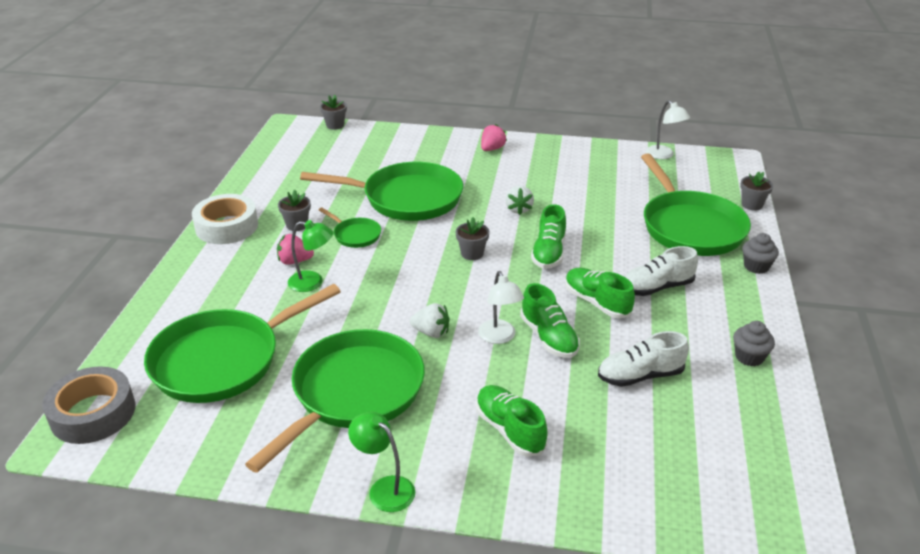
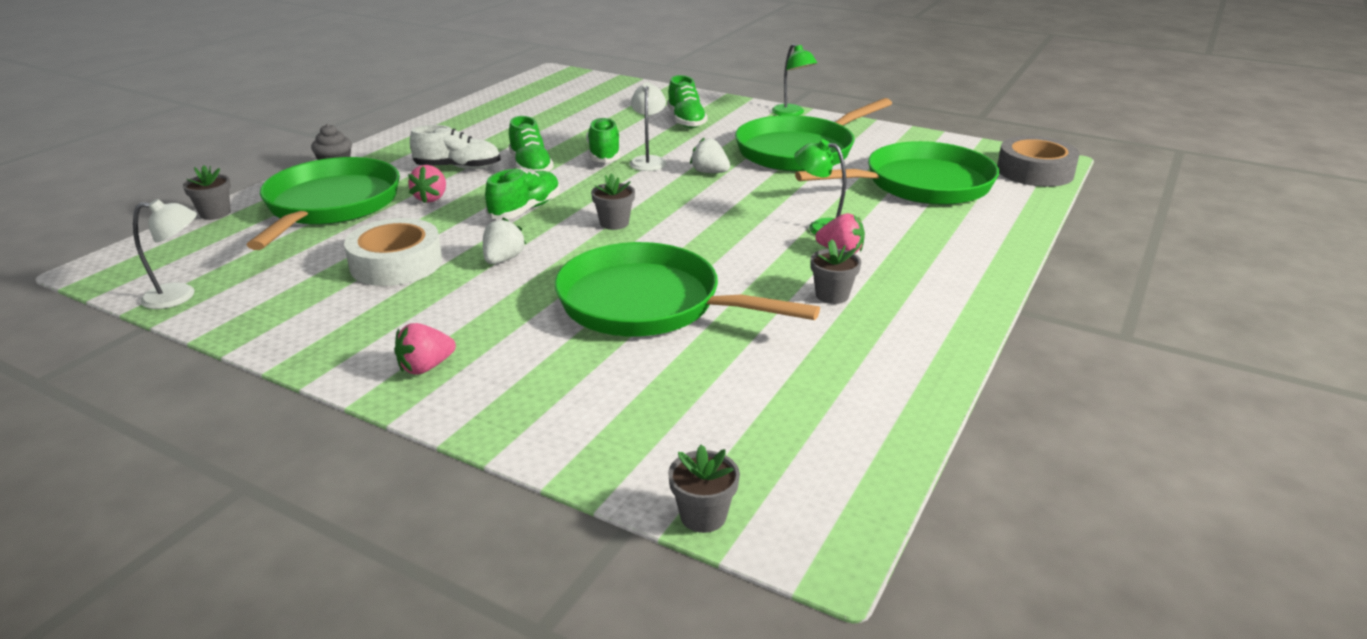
camera: 160 degrees left, 5 degrees down
(227, 226) = (943, 312): white tape -> white tape (396, 263)
(355, 235) = (750, 267): green pan -> none
(630, 249) = (431, 198): none -> pink strawberry
(640, 376) = (557, 127): white shoe -> none
(663, 155) = (180, 296): white lamp -> white lamp turned 90 degrees clockwise
(749, 357) = (457, 123): grey cupcake -> none

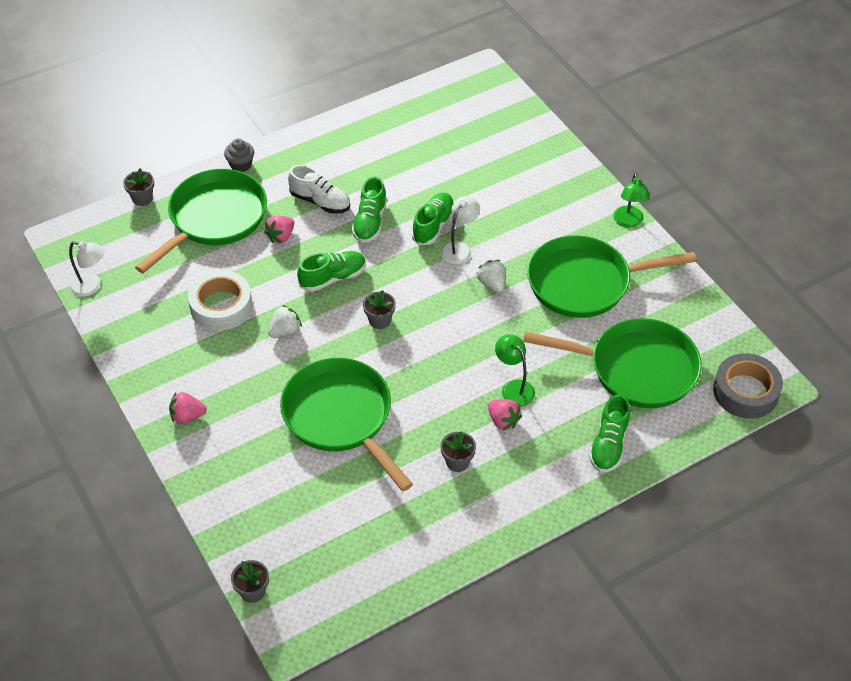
camera: 30 degrees right, 20 degrees up
(686, 121) = (532, 199): green shoe -> green shoe (608, 445)

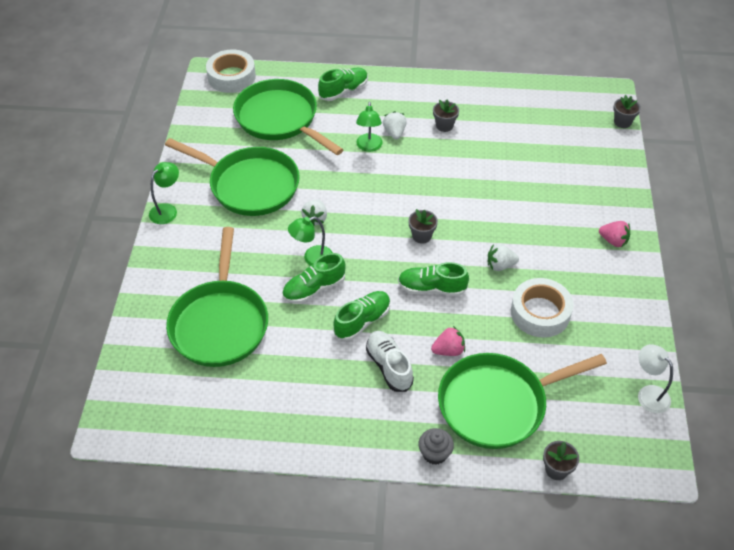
camera: 145 degrees left, 0 degrees up
(341, 417) = (500, 186): green pan -> green pan (220, 323)
(459, 248) = (312, 258): white lamp -> green lamp
(503, 421) = (394, 133): pink strawberry -> white strawberry
(745, 391) = (231, 77): grey tape -> white tape

